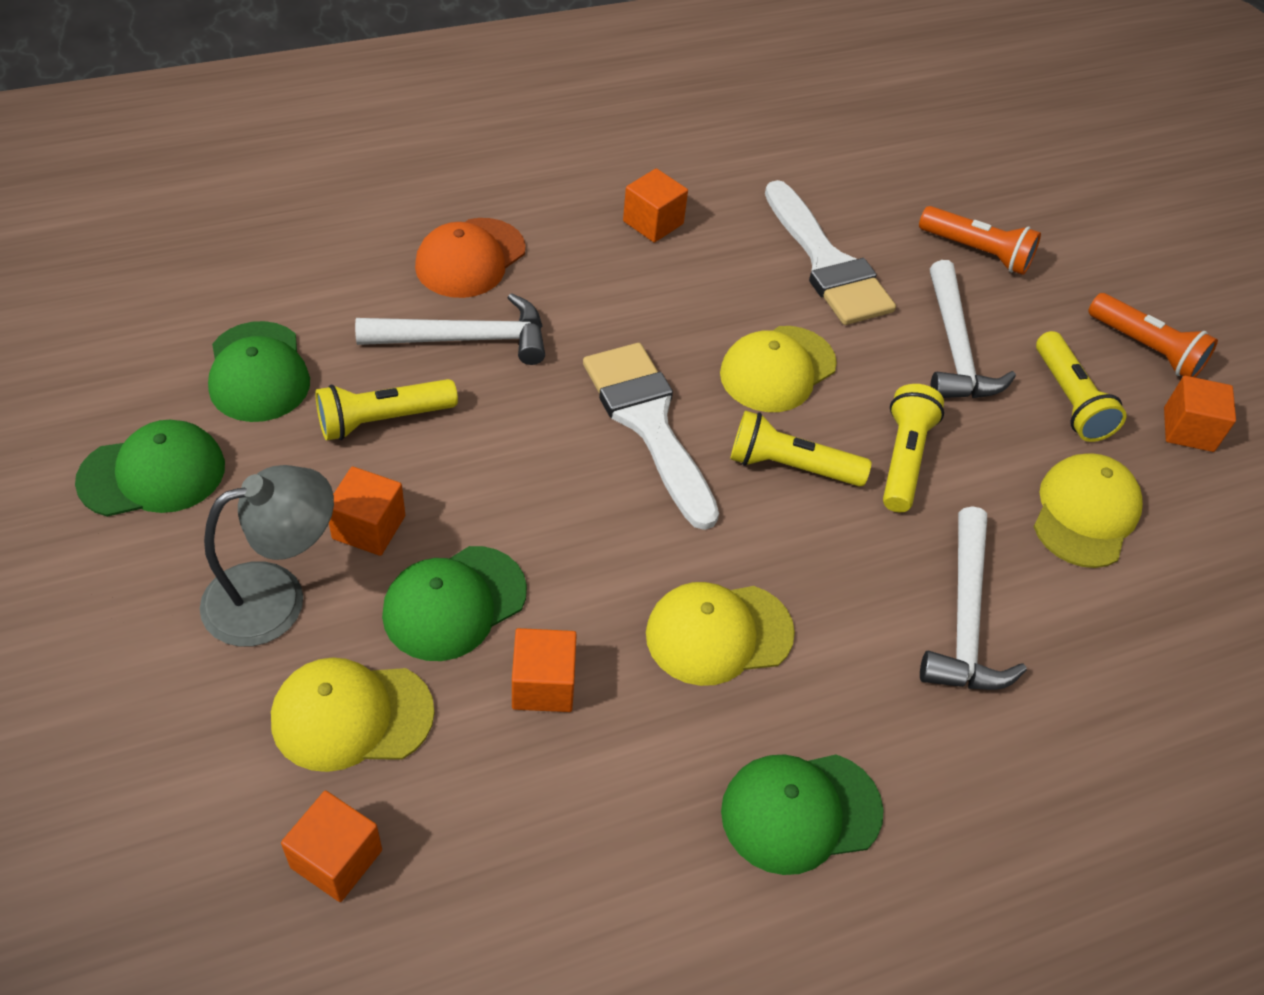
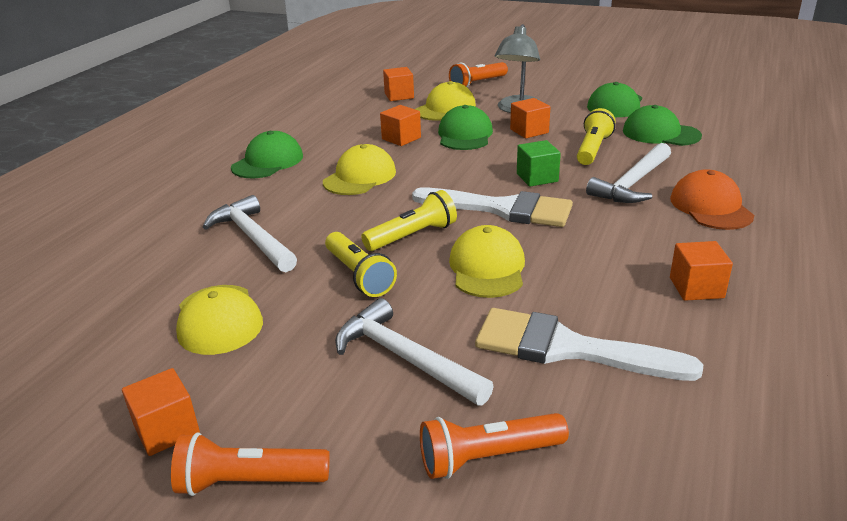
camera: 140 degrees right, 20 degrees down
(157, 757) = (477, 83): none -> orange flashlight
(531, 434) = (537, 177): none -> green cube
(1069, 400) = (285, 382): yellow flashlight -> none

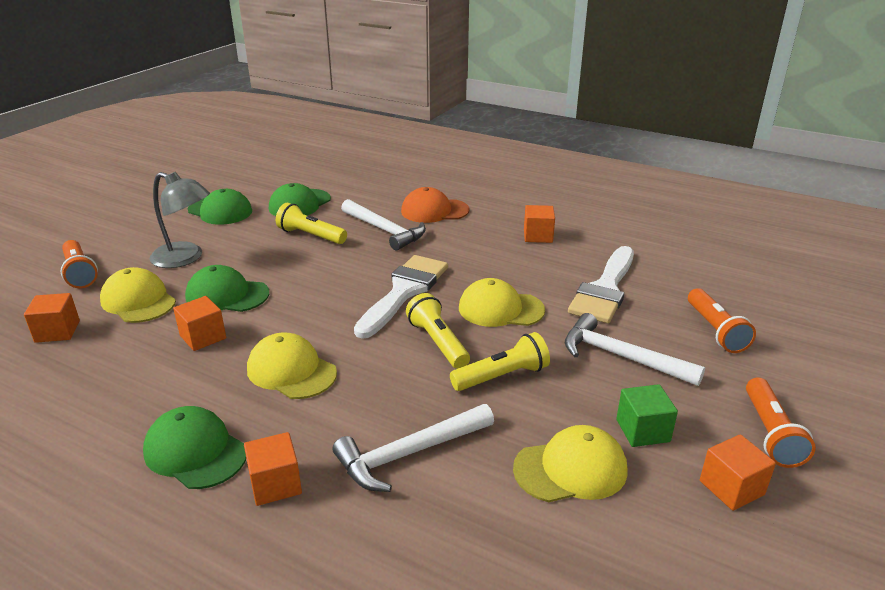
camera: 85 degrees left, 0 degrees up
(405, 357) = (621, 356): white hammer -> white hammer turned 75 degrees clockwise
(529, 131) = (246, 259): orange cube -> orange cube (275, 484)
(537, 177) = (352, 268): green cube -> green cube (642, 430)

